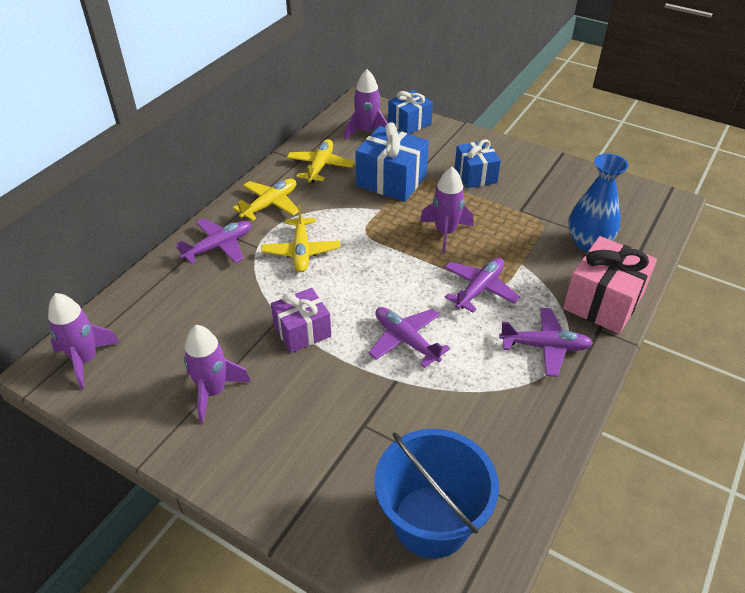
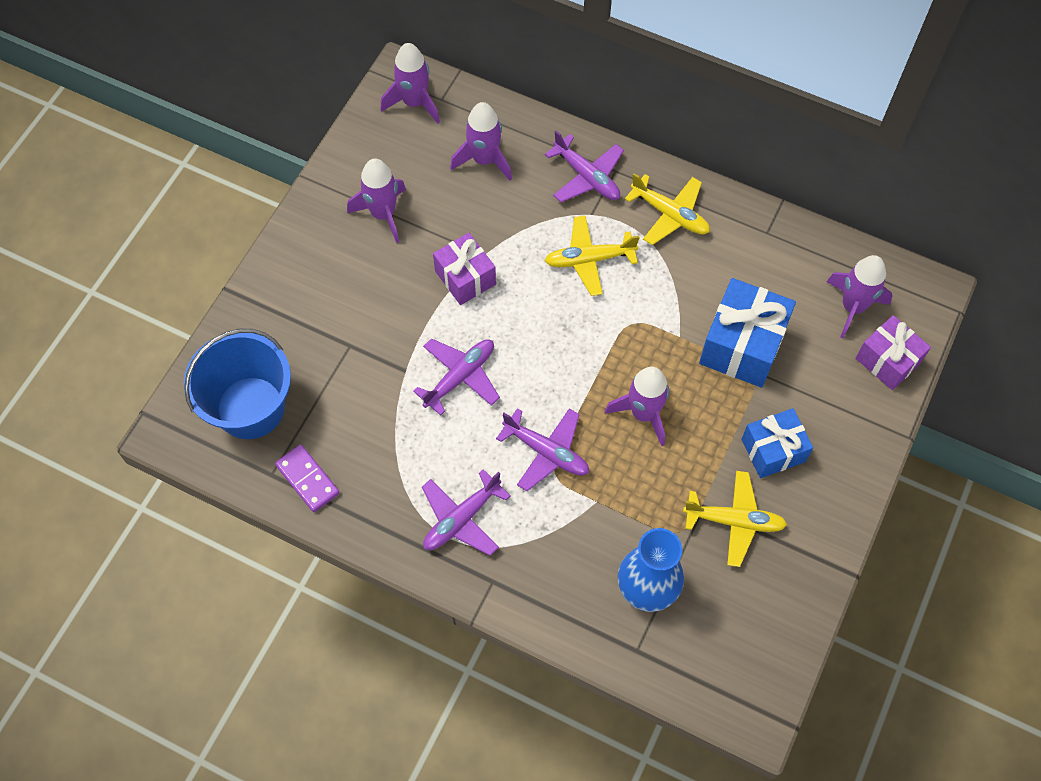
camera: 85 degrees right, 20 degrees up
(176, 311) = (484, 160): none -> purple rocket
(320, 166) = (758, 258): yellow plane -> yellow plane (734, 521)
(409, 123) = (887, 360): blue gift -> purple gift
(514, 466) = (307, 479): none -> purple domino
(545, 346) = (461, 519): purple plane -> purple plane turned 45 degrees clockwise
(603, 302) = (539, 592): pink gift -> none

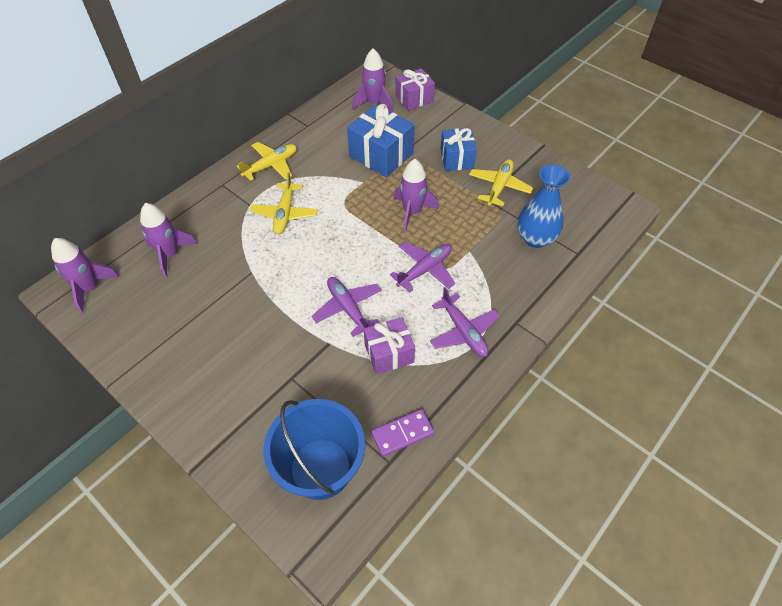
camera: 75 degrees left, 10 degrees down
(383, 214) = (181, 330): purple rocket -> none
(465, 278) = (265, 288): purple gift -> purple gift (389, 353)
(587, 177) = (218, 200): purple plane -> none

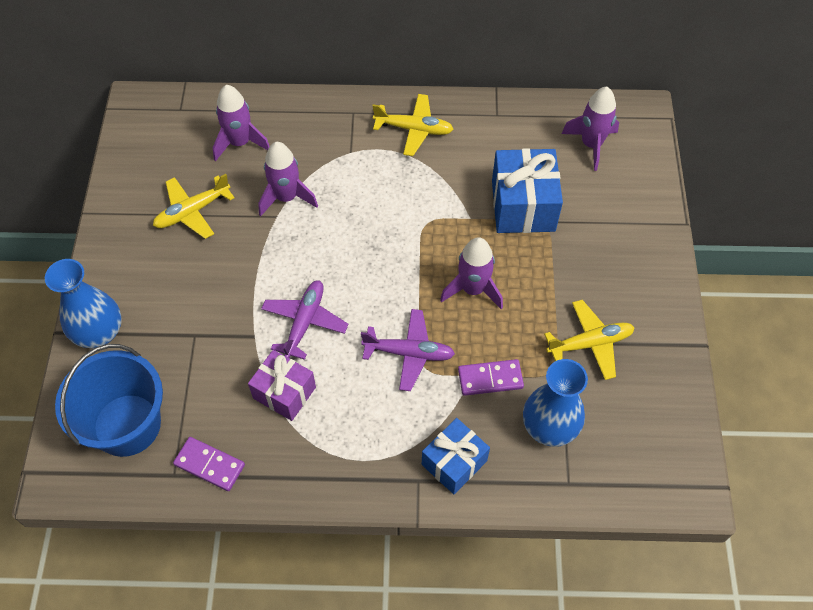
camera: 50 degrees right, 5 degrees up
(90, 288) = (158, 120): purple rocket -> purple rocket (286, 197)
(224, 439) = (99, 332): none -> blue vase
(285, 214) = (366, 187): yellow plane -> yellow plane (192, 212)
(414, 99) = (639, 174): purple gift -> none
(456, 159) = (590, 276): blue gift -> blue gift (454, 462)
(463, 331) = (364, 439): purple plane -> none
(480, 243) = (490, 379): none -> purple domino

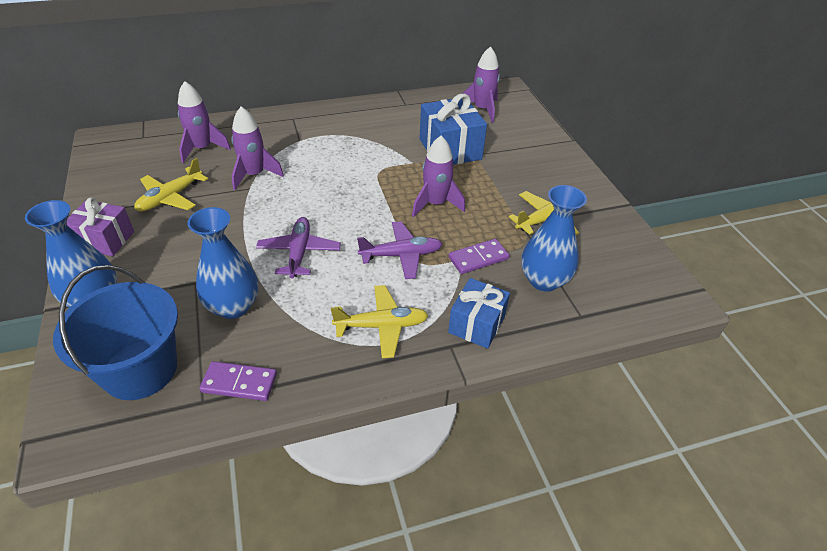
camera: 20 degrees left, 15 degrees down
(224, 375) = (233, 306): none -> blue vase
(284, 393) = (298, 307): purple gift -> purple gift (105, 240)
(414, 129) = (345, 120): yellow plane -> yellow plane (382, 326)

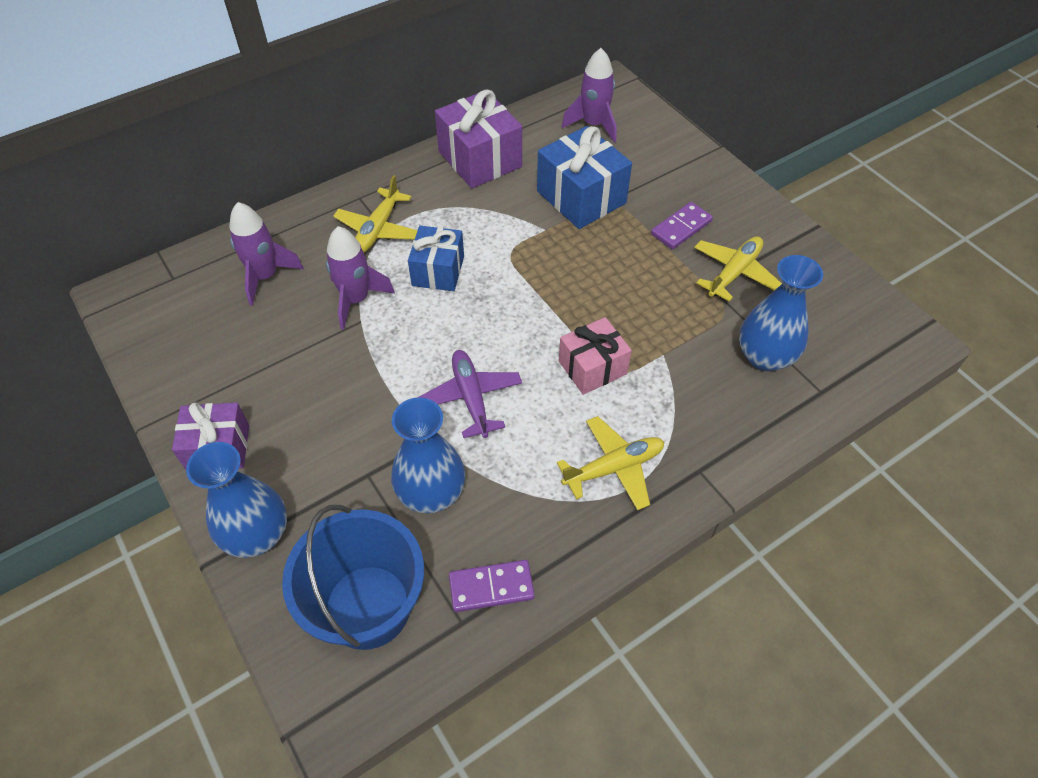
camera: 15 degrees left, 10 degrees up
(170, 197) = (266, 362): yellow plane -> yellow plane (378, 229)
(389, 113) = (480, 159): none -> purple gift
(401, 255) = (592, 367): purple plane -> pink gift
(435, 204) = (600, 284): purple rocket -> none
(476, 324) = (716, 435): blue gift -> blue gift (438, 271)
(478, 258) = (681, 347): purple domino -> purple domino (681, 228)

